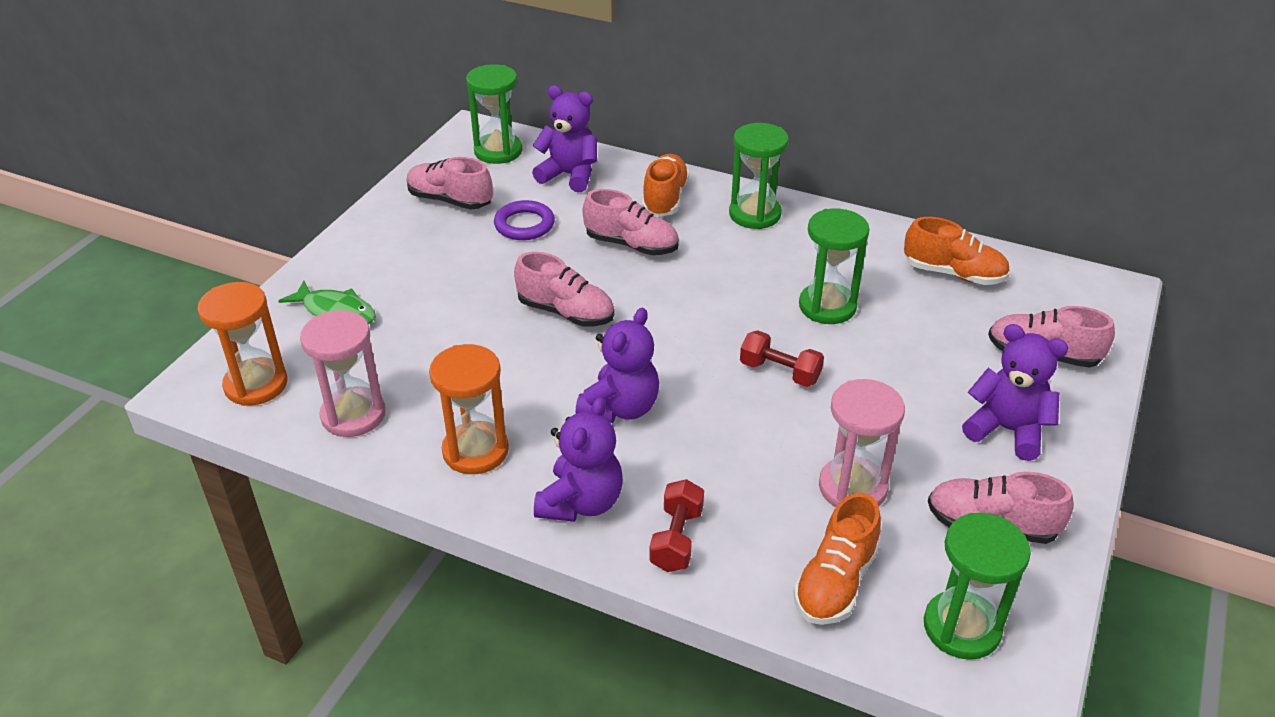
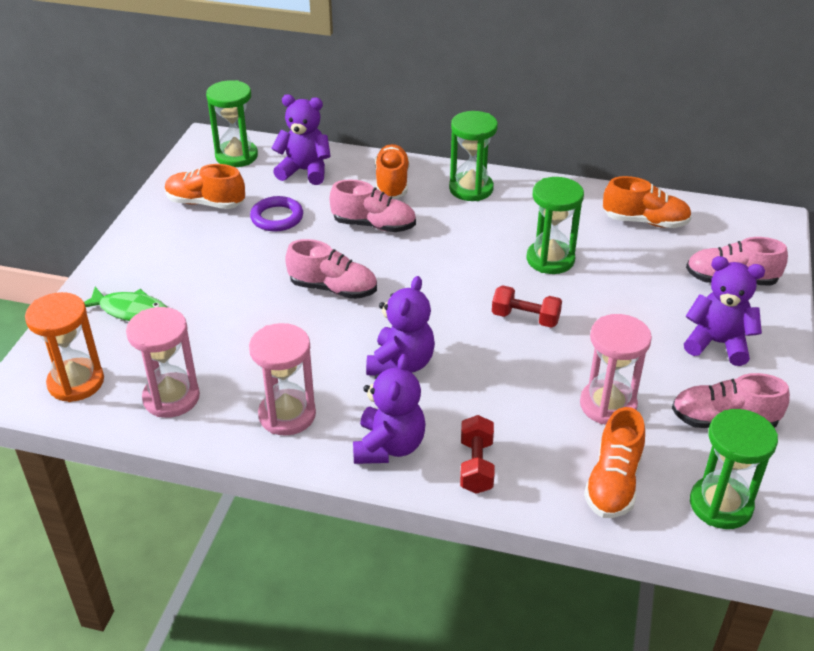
camera: 10 degrees left, 0 degrees up
(450, 200) = (205, 203): pink shoe -> orange shoe
(475, 451) = (287, 415): orange hourglass -> pink hourglass

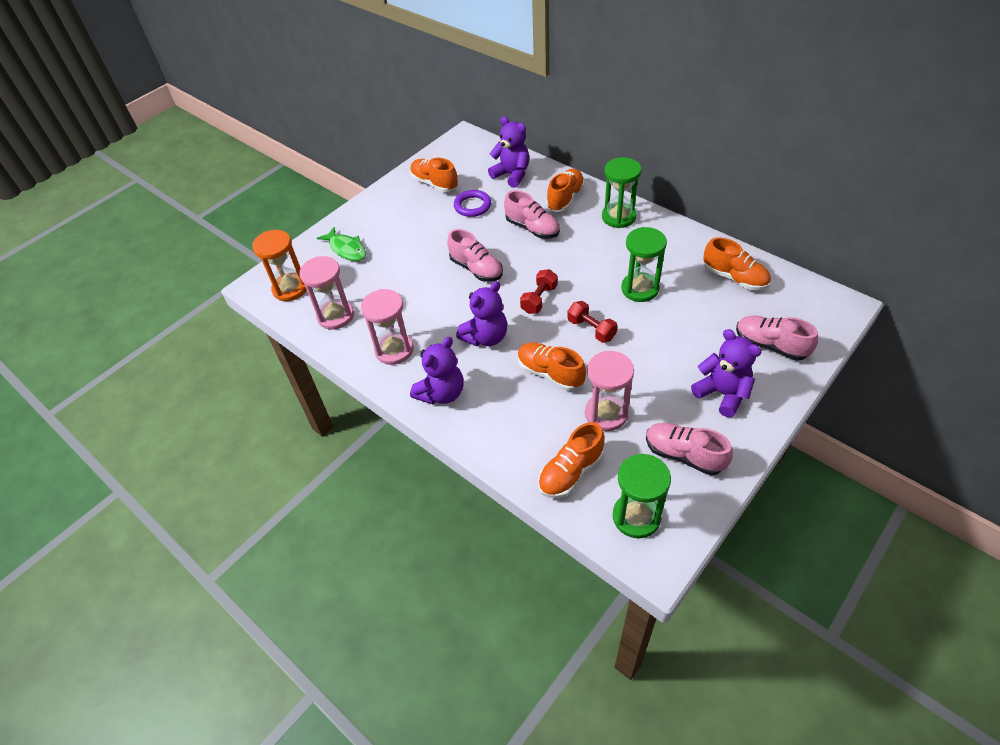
camera: 30 degrees right, 10 degrees up
(236, 156) = (474, 153): green hourglass -> none
(476, 466) = (487, 426): red dumbbell -> red dumbbell (539, 299)
(511, 381) = (550, 373): none -> orange shoe

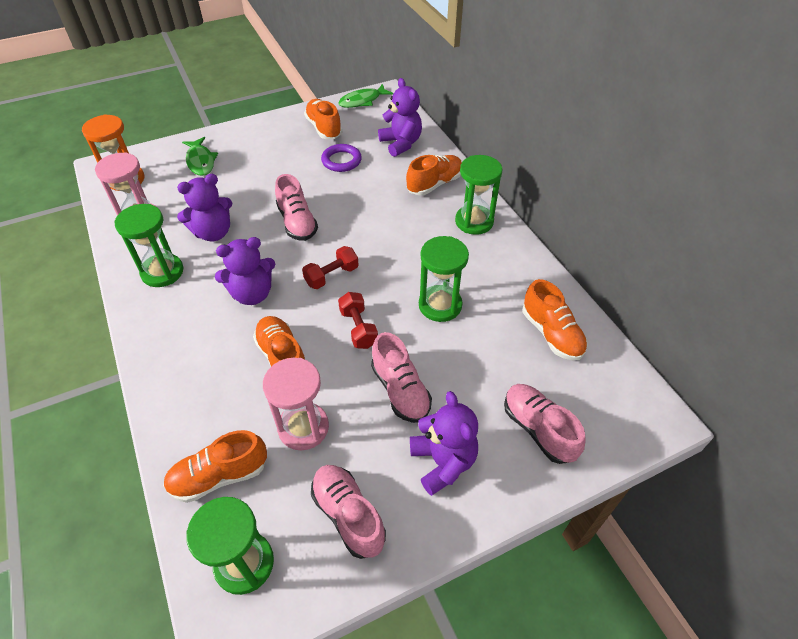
camera: 20 degrees right, 0 degrees up
(394, 350) = (162, 272): pink hourglass -> green hourglass
(441, 393) = (168, 333): purple teddy bear -> purple teddy bear (213, 233)
(449, 149) = (362, 101): none -> green fish
(532, 228) = (380, 202): pink shoe -> pink shoe (400, 390)

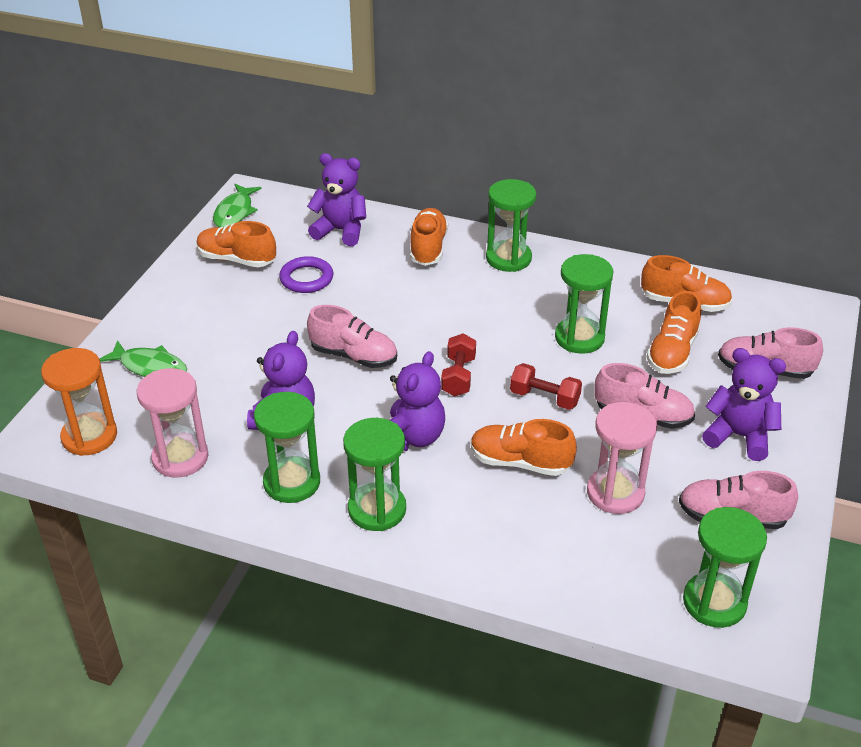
camera: 45 degrees left, 10 degrees down
(173, 322) = (377, 509): none -> green hourglass
(219, 476) = (608, 572): orange shoe -> orange shoe (672, 352)

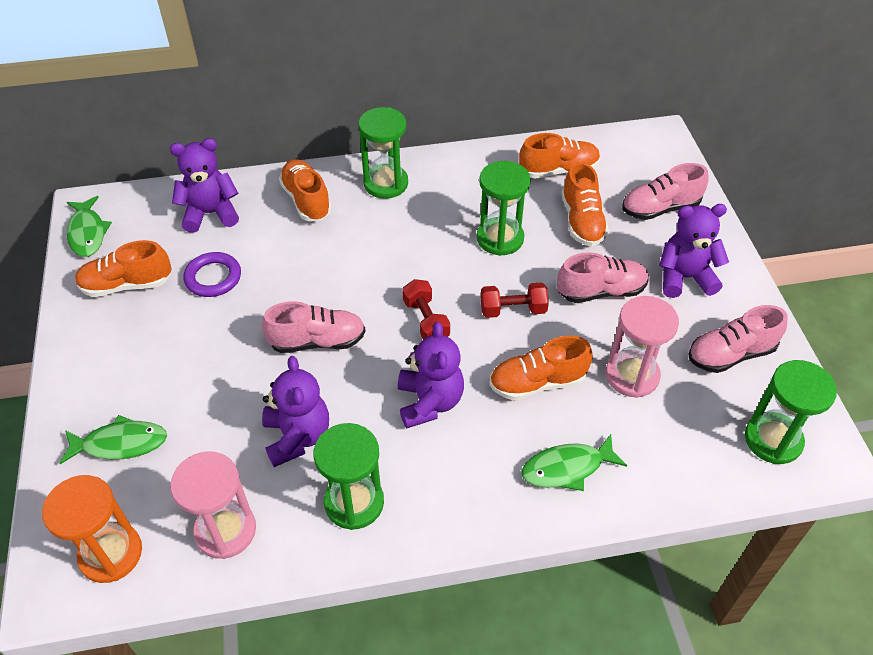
camera: 30 degrees left, 10 degrees up
(377, 509) = (451, 491): green hourglass -> none
(492, 537) = (567, 468): none -> green fish

